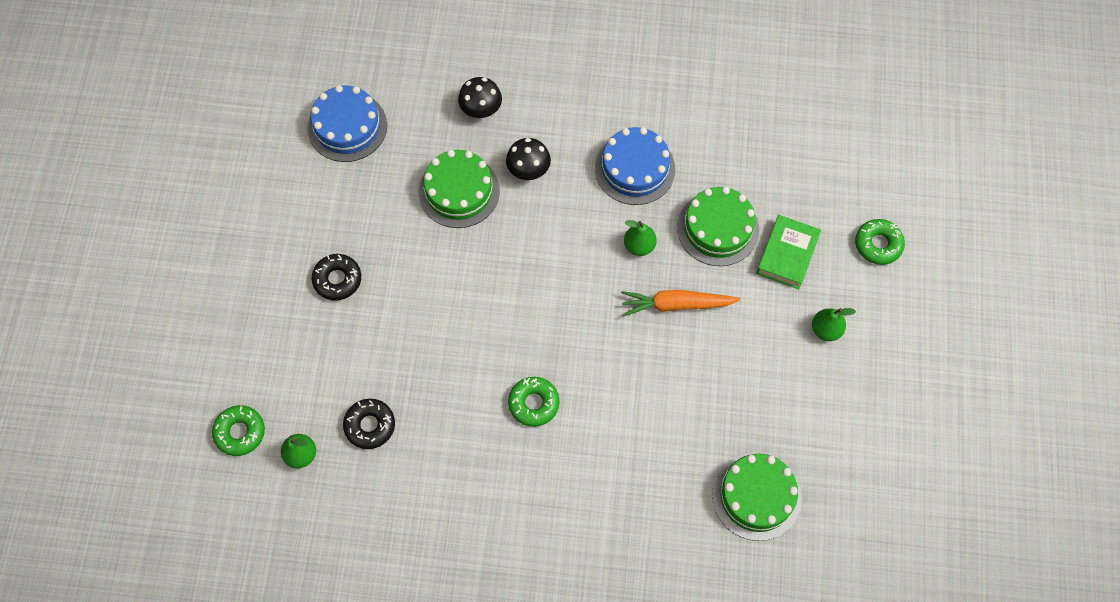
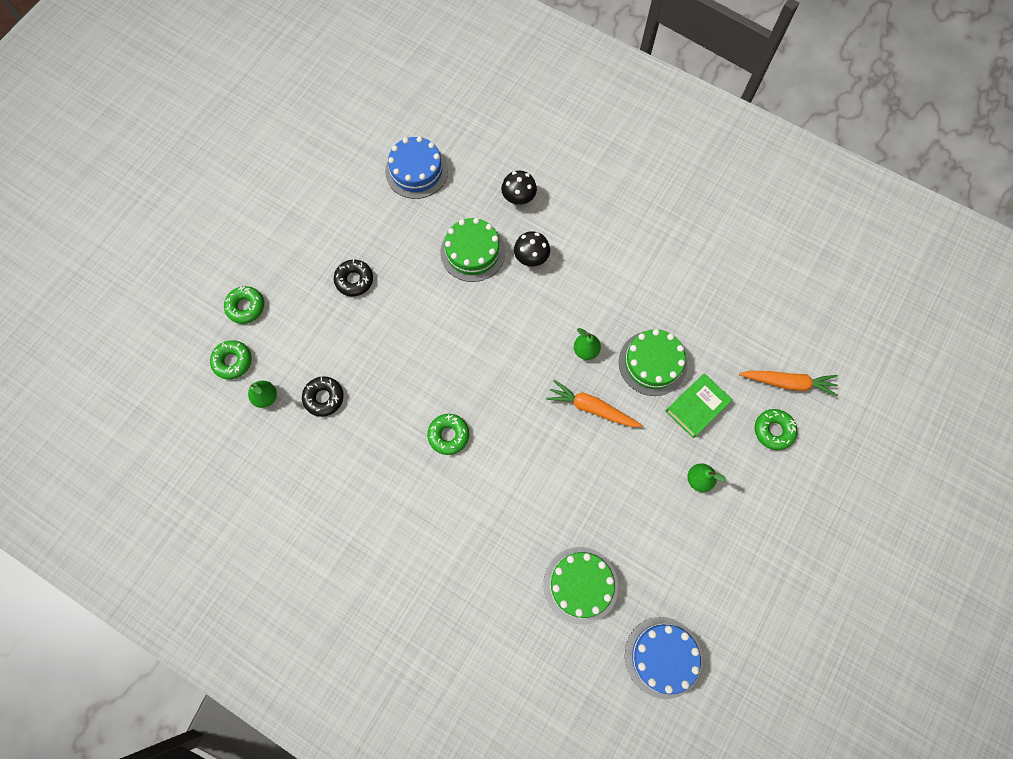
camera: 25 degrees right, 5 degrees up
(223, 364) = (246, 307): none -> green donut
(635, 168) = (611, 290): blue cake -> blue cake (663, 657)
(869, 188) = (788, 383): none -> orange carrot

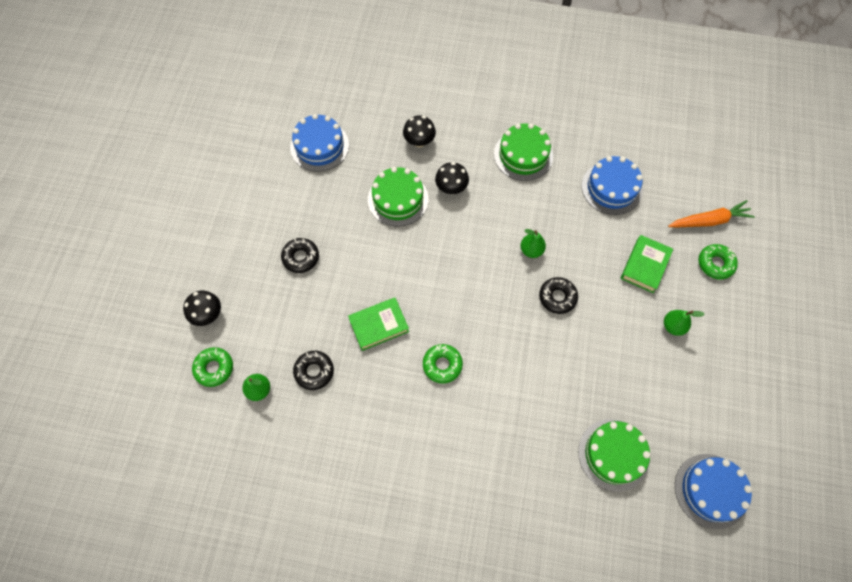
camera: 20 degrees left, 5 degrees down
(246, 307) = (208, 314): green donut -> black mushroom
(403, 374) = (379, 325): none -> green book
(592, 408) = (557, 297): orange carrot -> black donut
(652, 363) = (592, 242): green cake -> green cake (523, 155)
(698, 313) = (611, 188): none -> blue cake

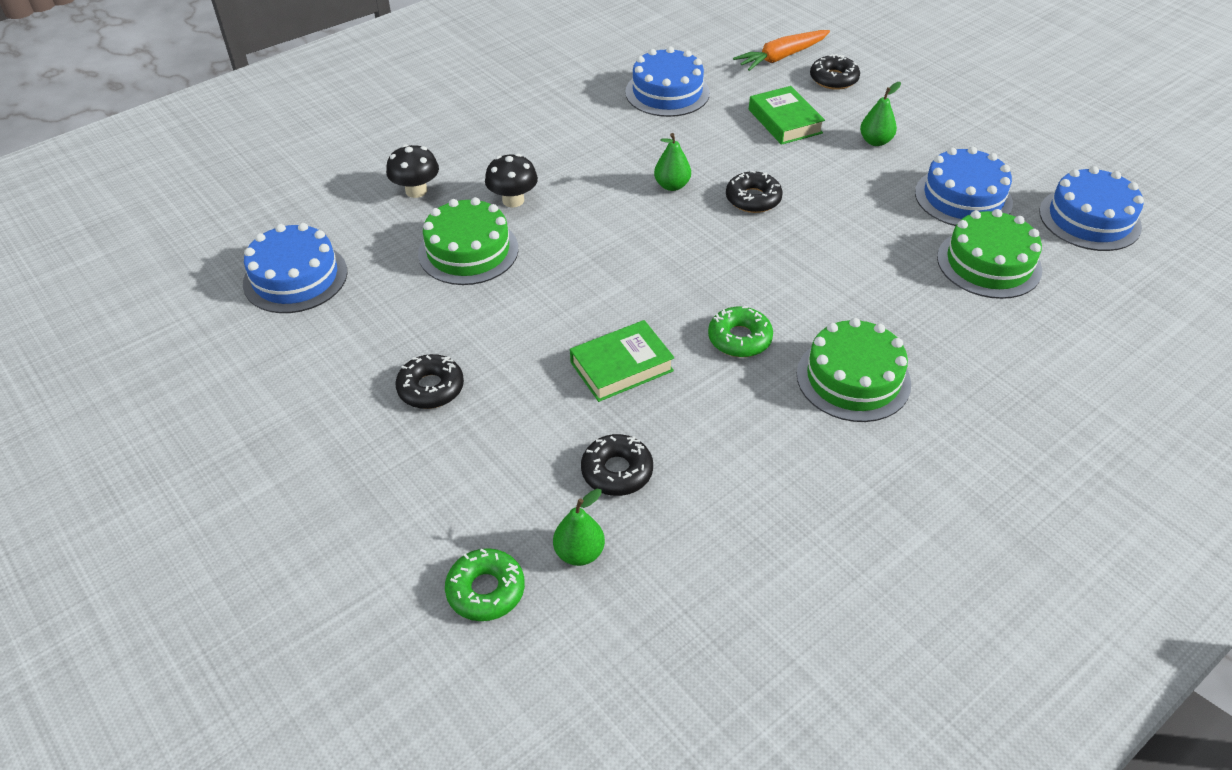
camera: 50 degrees left, 20 degrees down
(208, 314) = (389, 547): black mushroom -> none
(379, 325) = (621, 366): green book -> green book turned 45 degrees clockwise
(523, 155) = (546, 126): green cake -> green cake (853, 378)
(663, 406) = (963, 198): none -> blue cake
(709, 221) = (781, 57): orange carrot -> orange carrot turned 150 degrees counterclockwise
(715, 264) = (833, 79): green donut -> black donut

